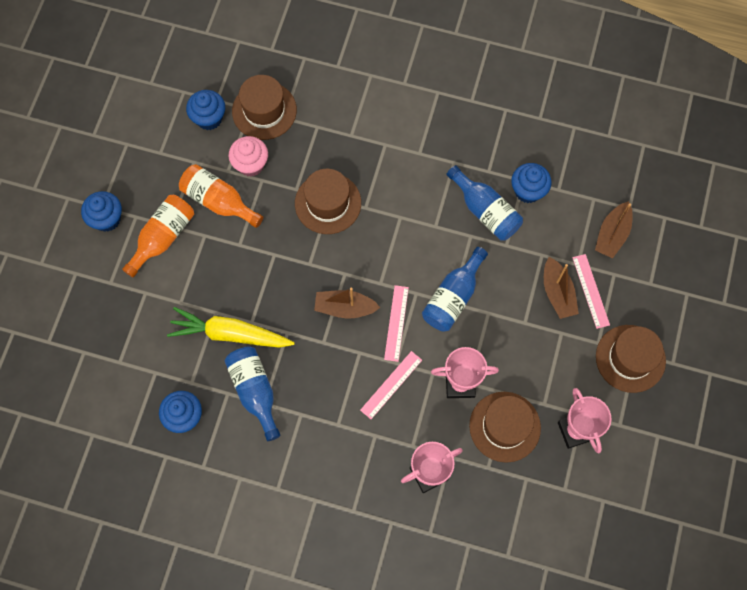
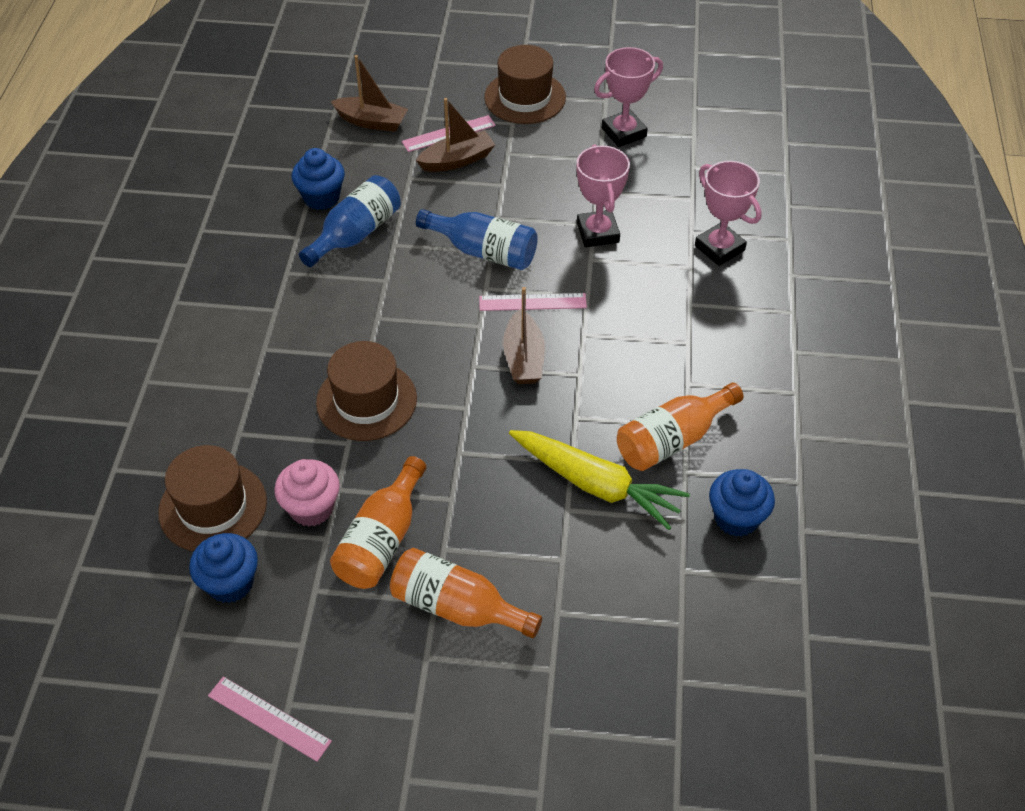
camera: 100 degrees left, 20 degrees down
(107, 219) = (437, 701): blue cupcake -> none
(230, 334) = (596, 484): yellow carrot -> yellow carrot turned 60 degrees counterclockwise
(255, 391) = (672, 439): blue bottle -> orange bottle
(391, 384) = (618, 297): pink ruler -> pink ruler (269, 718)
(505, 426) = (638, 189): brown hat -> none

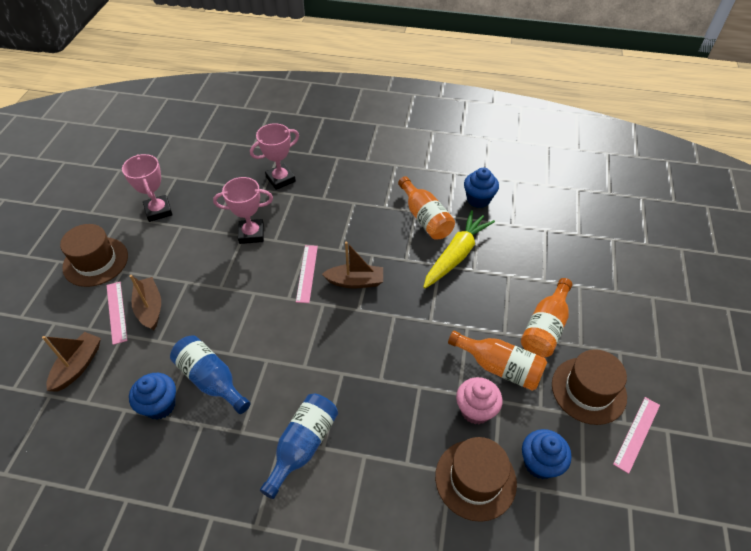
camera: 85 degrees left, 0 degrees up
(366, 401) = (382, 374): brown hat -> brown hat (588, 390)
(484, 251) = (252, 297): blue bottle -> blue bottle (303, 446)

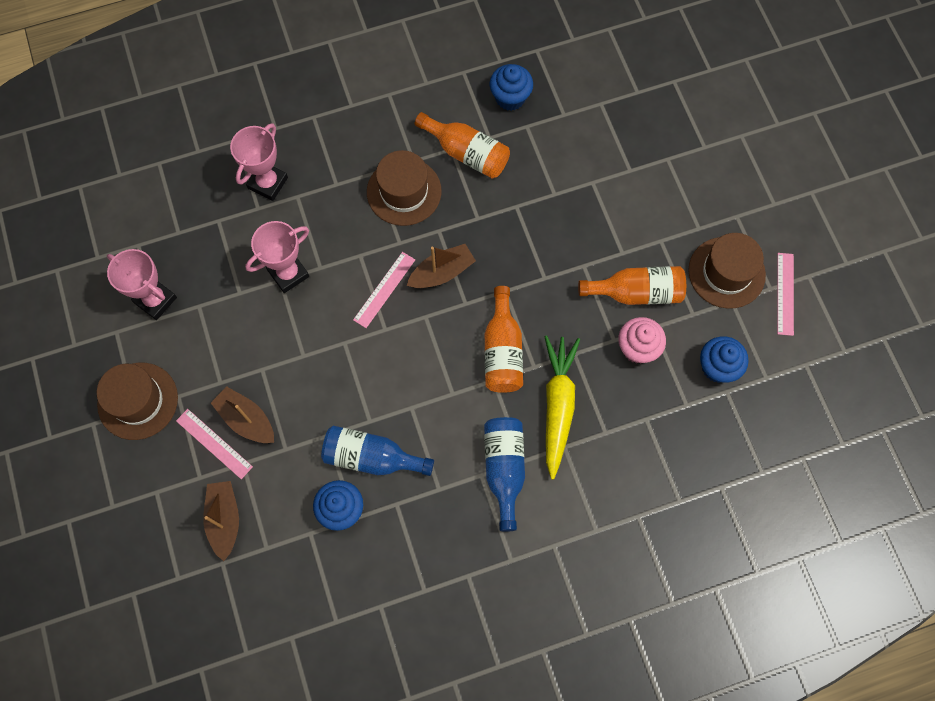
camera: 30 degrees left, 20 degrees up
(307, 273) = (384, 289): pink ruler -> pink ruler turned 60 degrees clockwise
(456, 255) = (526, 184): yellow carrot -> yellow carrot (558, 406)
(475, 479) = (671, 413): brown hat -> brown hat (404, 191)
(545, 328) = (657, 226): orange bottle -> orange bottle (502, 351)

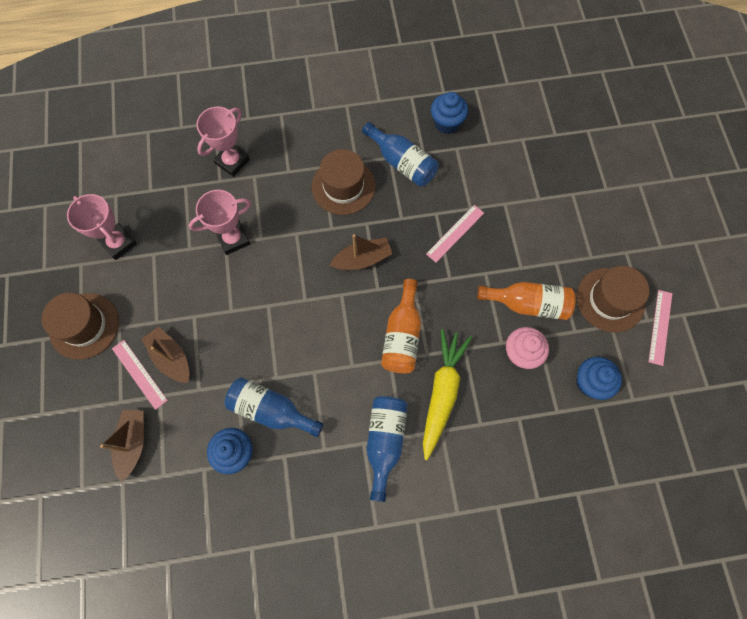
camera: 10 degrees right, 0 degrees up
(384, 289) = (311, 266): pink ruler -> pink ruler (455, 233)
(467, 153) = (402, 163): orange bottle -> blue bottle

